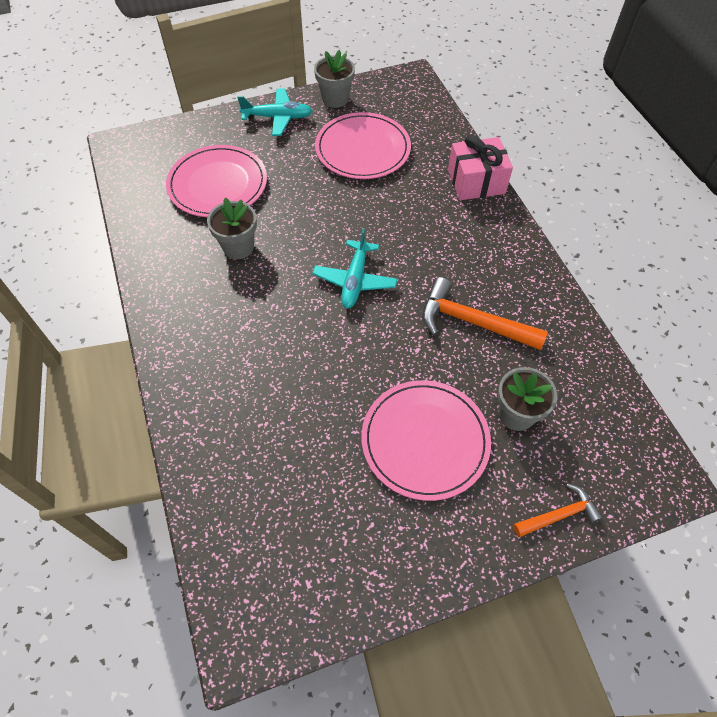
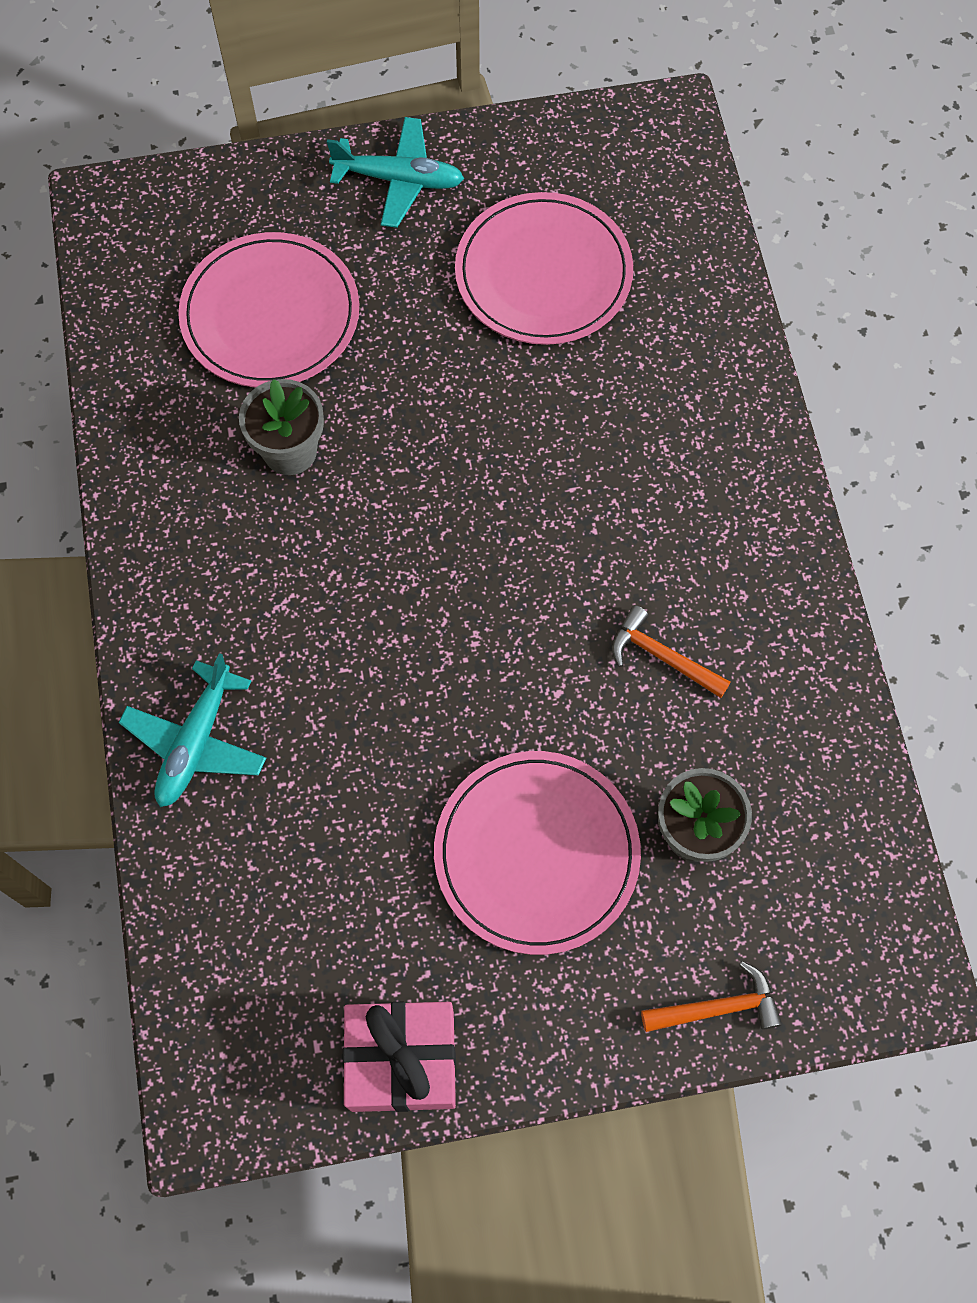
camera: 10 degrees right, 10 degrees up
(335, 99) = (513, 150): grey flower pot -> none
(355, 280) = (478, 547): turquoise plane -> turquoise plane (196, 742)
(472, 322) = (661, 656): orange hammer -> orange hammer, size x0.59
(476, 182) = (736, 374): pink gift -> pink gift (402, 1061)

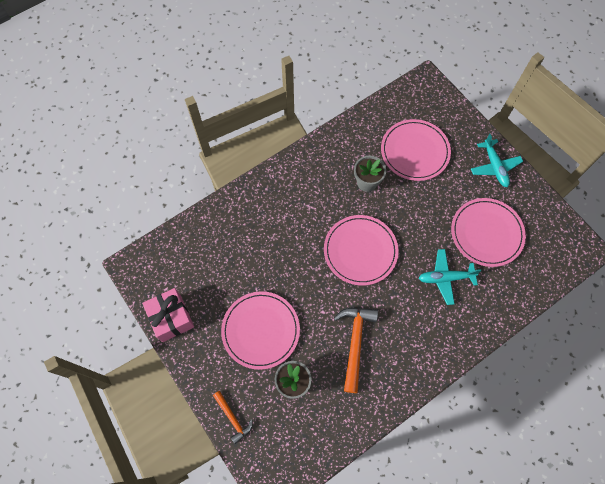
camera: 65 degrees right, 0 degrees up
(196, 742) = (249, 204): turquoise plane -> turquoise plane (445, 278)
(452, 544) = (360, 251): none -> pink plate
(661, 656) = (355, 342): orange hammer -> orange hammer, size x1.70

